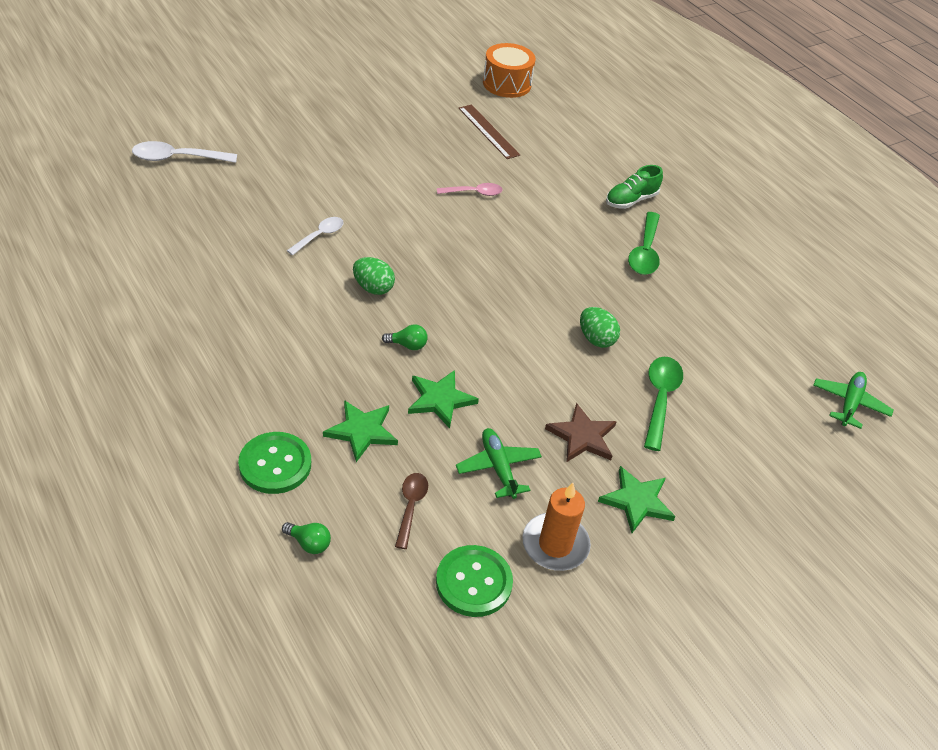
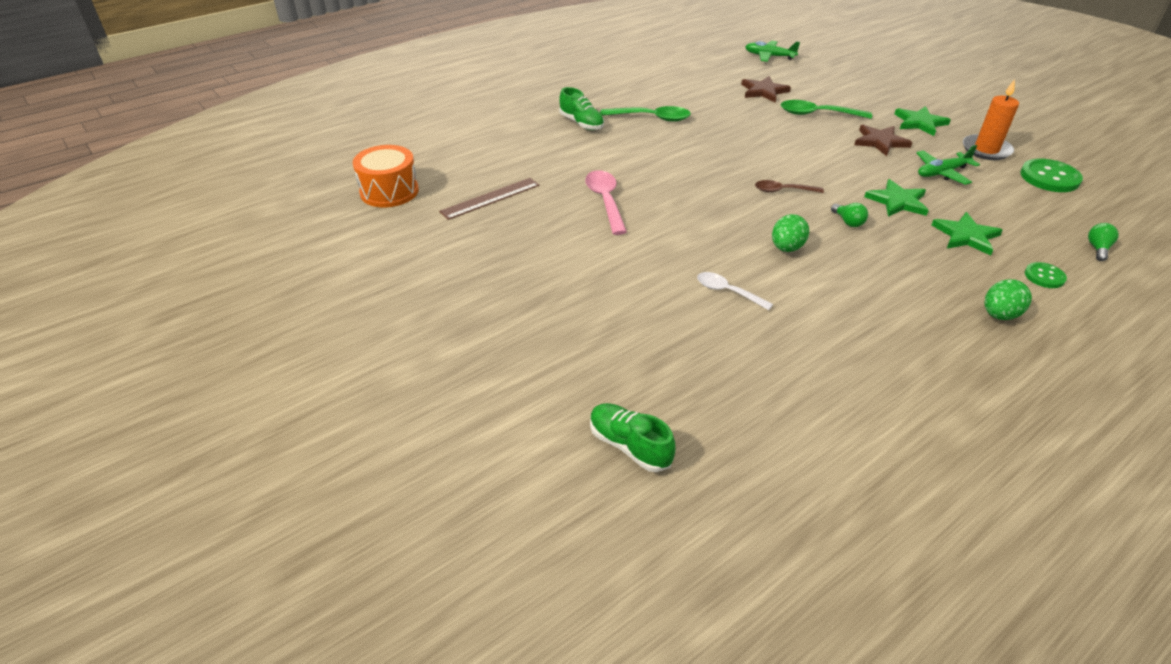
camera: 90 degrees left, 5 degrees down
(177, 158) = (629, 446): white spoon -> green shoe
(275, 464) = (1044, 276): green button -> green button, size x0.57
(407, 345) = (848, 222): green light bulb -> green light bulb turned 150 degrees clockwise
(411, 506) = (1015, 206): brown spoon -> brown spoon (783, 191)
(474, 193) = (605, 201): pink spoon -> pink spoon, size x1.53
(596, 339) = (773, 137): green egg -> green egg (999, 315)
(726, 365) = (764, 91): none -> brown star

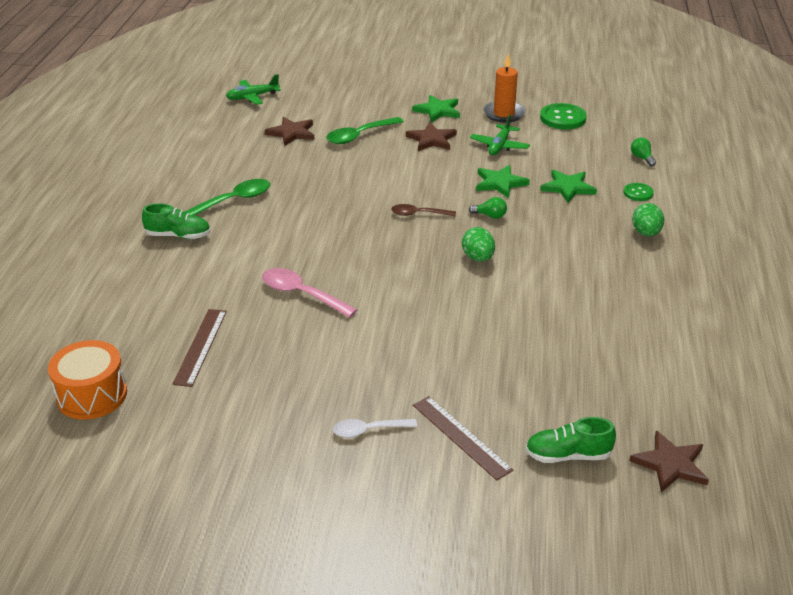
camera: 45 degrees left, 5 degrees down
(567, 370) = (461, 437): none -> brown ruler
(713, 525) = (670, 464): none -> brown star
(727, 292) = (484, 313): white spoon -> white spoon (368, 430)
(783, 191) = (418, 214): brown spoon -> brown spoon turned 45 degrees clockwise

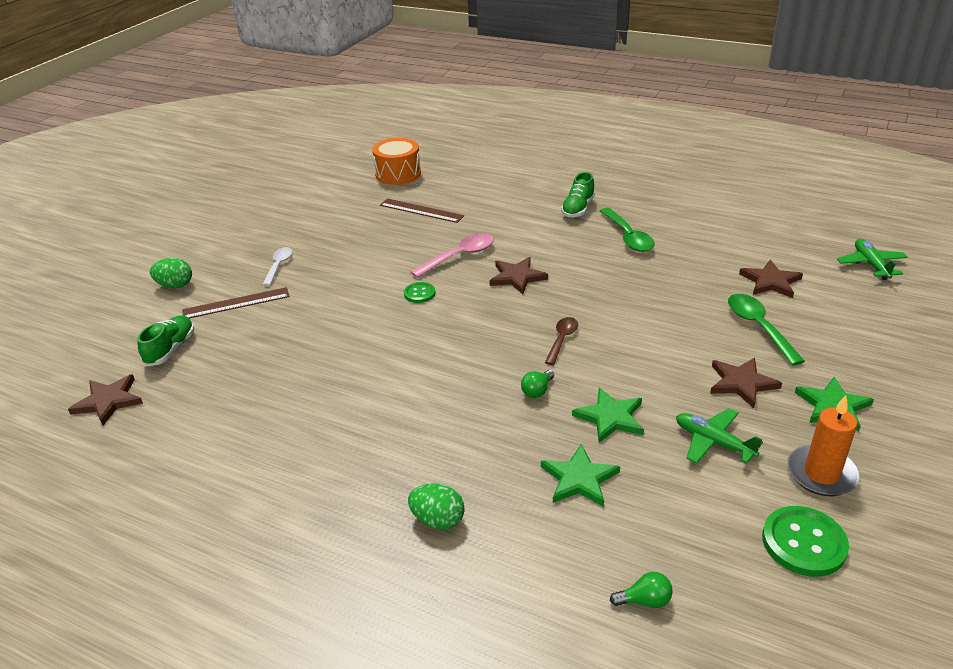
camera: 110 degrees right, 0 degrees up
(329, 251) = (517, 277): none -> brown star
(478, 258) = (460, 363): green egg -> green egg (175, 285)
(638, 193) = (540, 552): green button -> green button (419, 293)

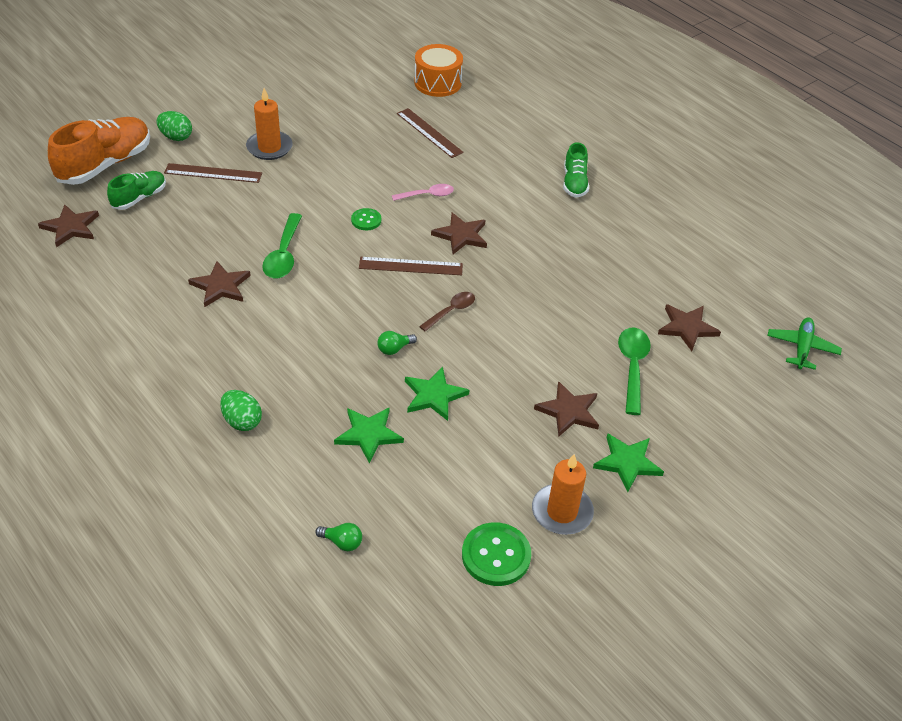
camera: 20 degrees right, 10 degrees up
(112, 332) = (105, 164): none -> orange shoe
(279, 266) = (269, 147): white spoon -> orange candle
(316, 398) = (220, 286): none -> brown star
(459, 256) = (427, 195): pink spoon -> pink spoon, size x0.65
(492, 316) = (411, 266): none -> brown ruler
(578, 209) = (574, 183): green shoe -> green shoe turned 45 degrees counterclockwise
(628, 237) = (595, 231): green spoon -> green spoon (283, 255)
(713, 442) = (498, 450): green plane -> none

